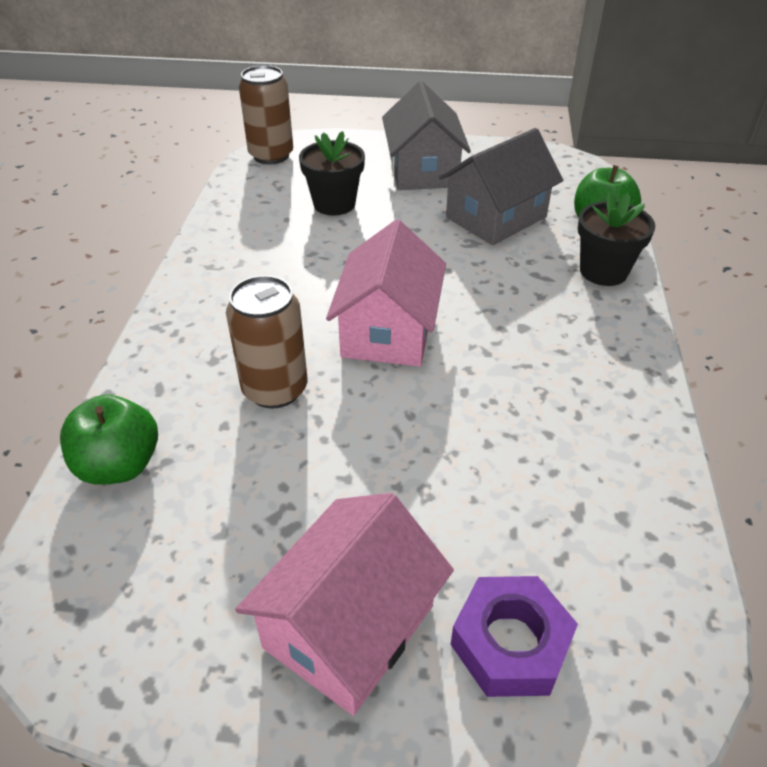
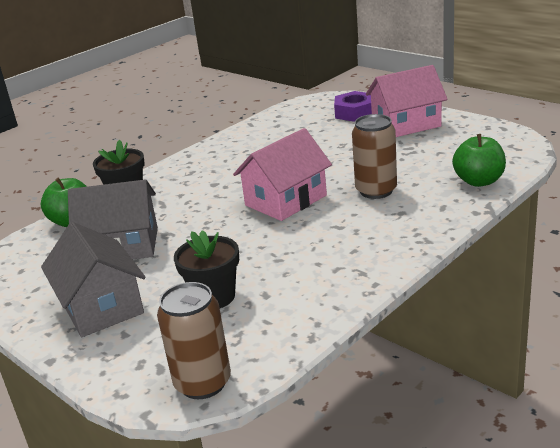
camera: 140 degrees left, 15 degrees down
(423, 170) = (101, 306): grey house -> grey house turned 60 degrees counterclockwise

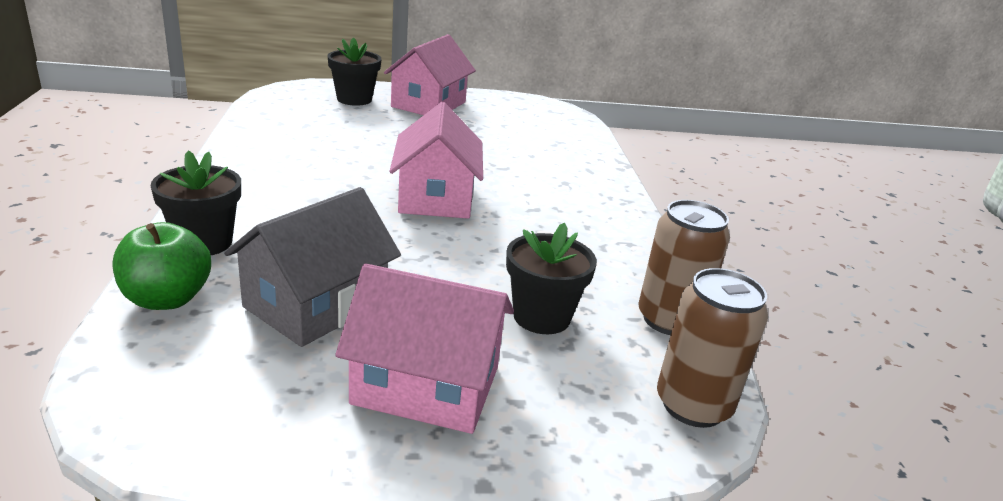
camera: 55 degrees left, 0 degrees up
(101, 306) = (426, 385): grey house -> pink house
(355, 112) = (354, 99): purple nut -> black flower pot
(376, 191) = (509, 168): brown can -> brown can (669, 320)
(479, 181) = (578, 143): green apple -> none

